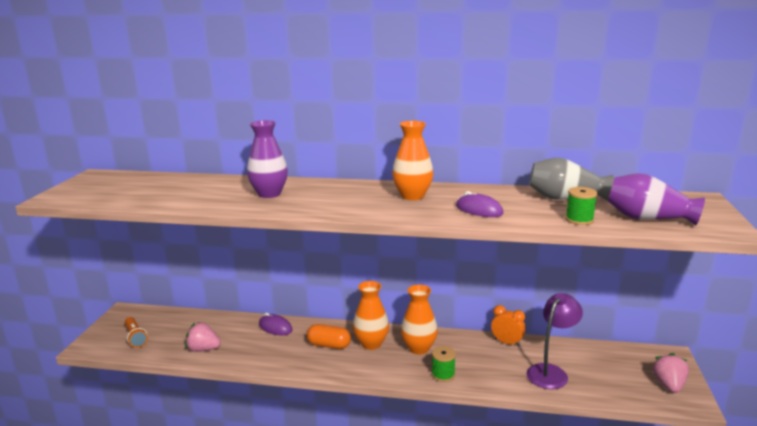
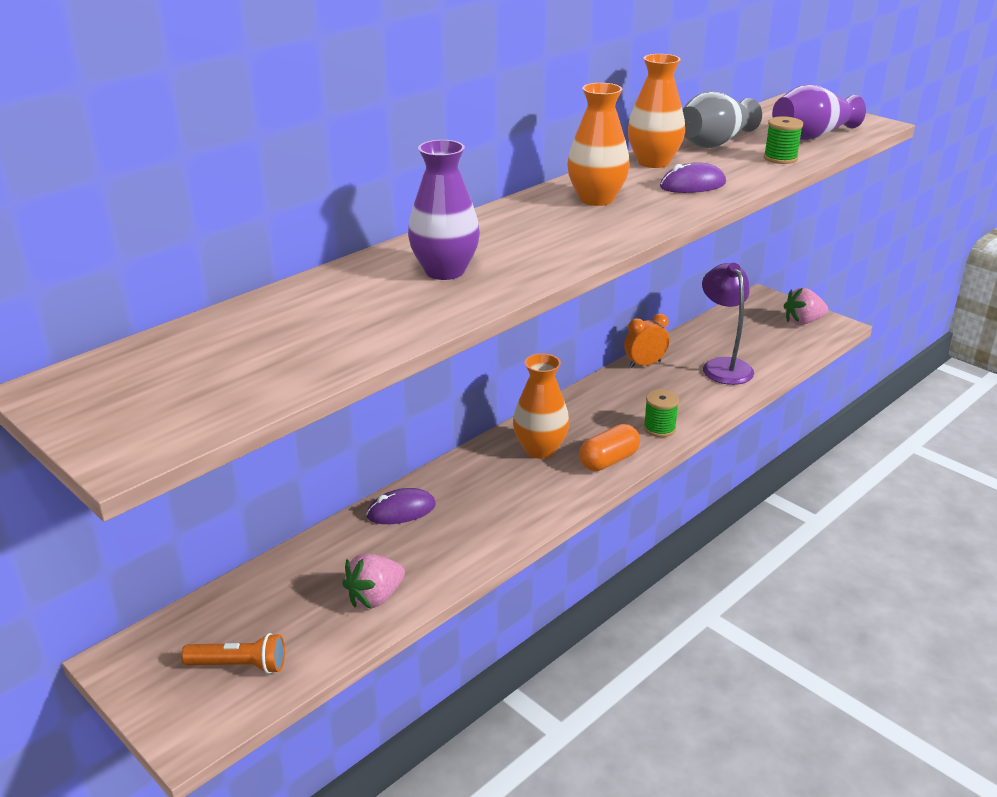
camera: 55 degrees left, 10 degrees up
(329, 345) = (504, 482): orange capsule -> orange capsule (608, 461)
(419, 348) = (590, 421): orange vase -> orange vase (653, 162)
(669, 385) = (803, 322): pink strawberry -> pink strawberry turned 60 degrees counterclockwise

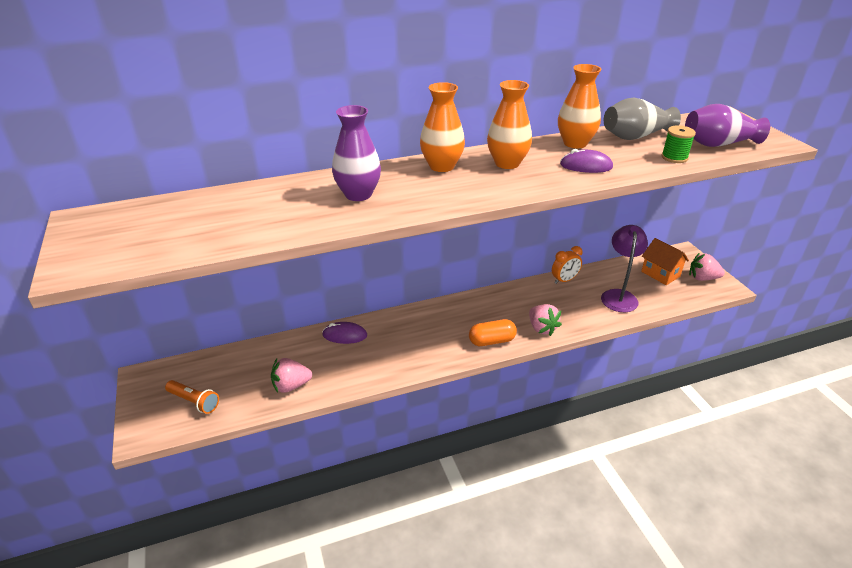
camera: 25 degrees right, 5 degrees up
(540, 449) = (454, 320): orange vase -> orange vase (441, 166)
(644, 364) = (564, 280): orange clock -> orange clock turned 150 degrees clockwise
(659, 428) = (542, 328): green spool -> pink strawberry
(753, 328) = (660, 274): none -> orange house

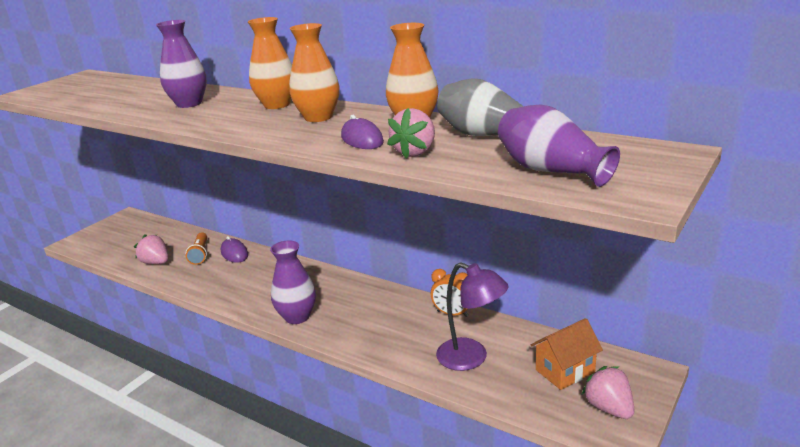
camera: 55 degrees right, 10 degrees down
(194, 401) = (114, 241): orange flashlight -> orange flashlight (200, 254)
(492, 341) = (297, 317): orange capsule -> purple vase
(542, 328) = (348, 334): pink strawberry -> pink strawberry (415, 152)
(618, 296) = (471, 358): purple lamp -> purple lamp turned 60 degrees clockwise
(660, 274) = (565, 371): orange house -> orange house turned 45 degrees clockwise
(674, 157) = (459, 163): green spool -> none

